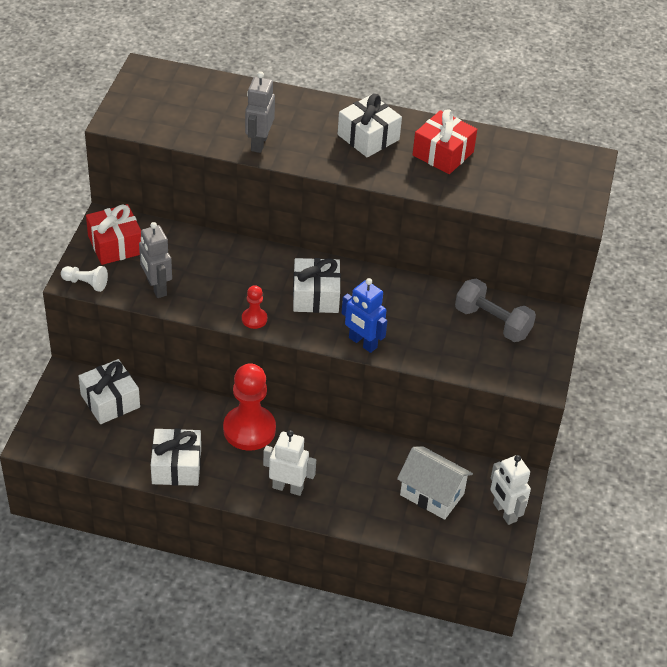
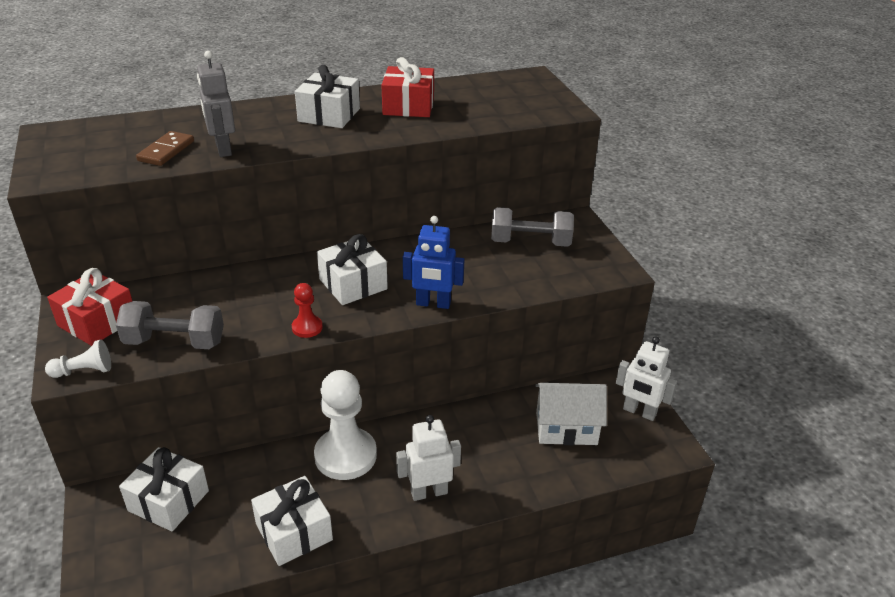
camera: 30 degrees left, 10 degrees down
(156, 287) = (175, 342): grey robot -> grey dumbbell
(216, 127) = (166, 151): none -> brown domino
(249, 429) = (345, 455): red pawn -> white pawn

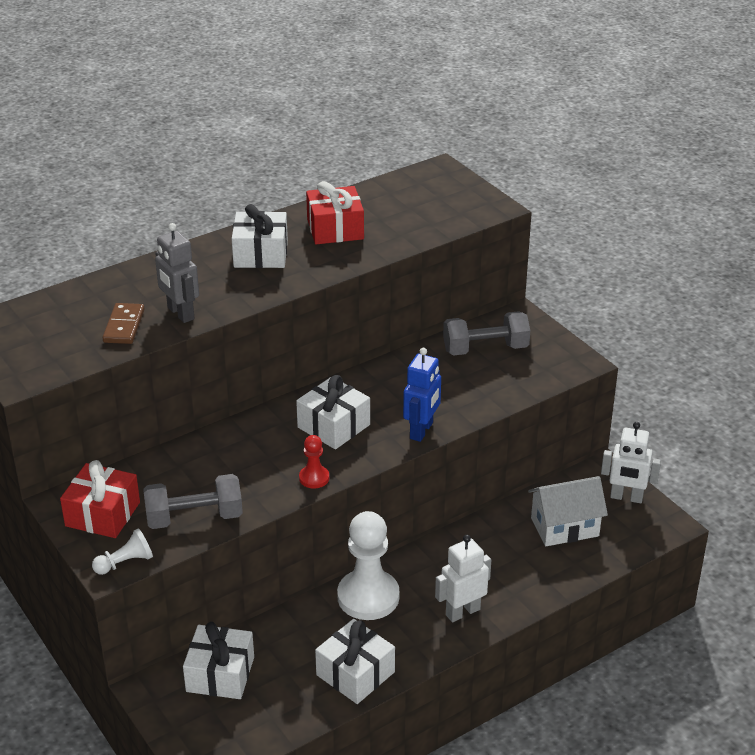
camera: 15 degrees left, 0 degrees up
(433, 304) = (421, 431): blue robot -> blue robot turned 60 degrees counterclockwise

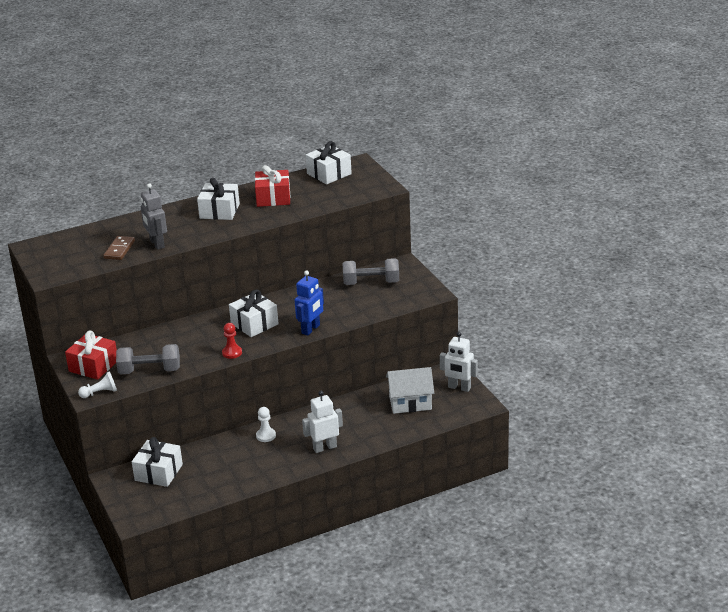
camera: 10 degrees right, 5 degrees down
(355, 673) = (244, 477): white gift -> white gift (329, 174)
(368, 597) = (266, 436): white pawn -> white pawn, size x0.48

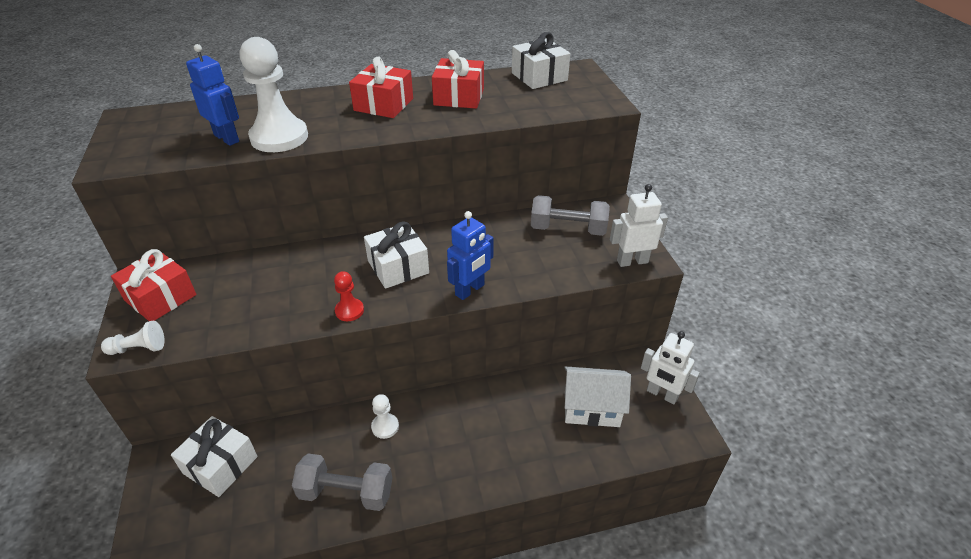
camera: 10 degrees right, 10 degrees up
(119, 250) = (227, 138): brown domino -> blue robot
(150, 371) = (226, 321): grey dumbbell -> grey dumbbell (346, 492)
(157, 244) = (279, 137): grey robot -> white pawn
(219, 211) = (383, 104): white gift -> red gift
(324, 448) = (457, 469): white robot -> white robot (632, 261)

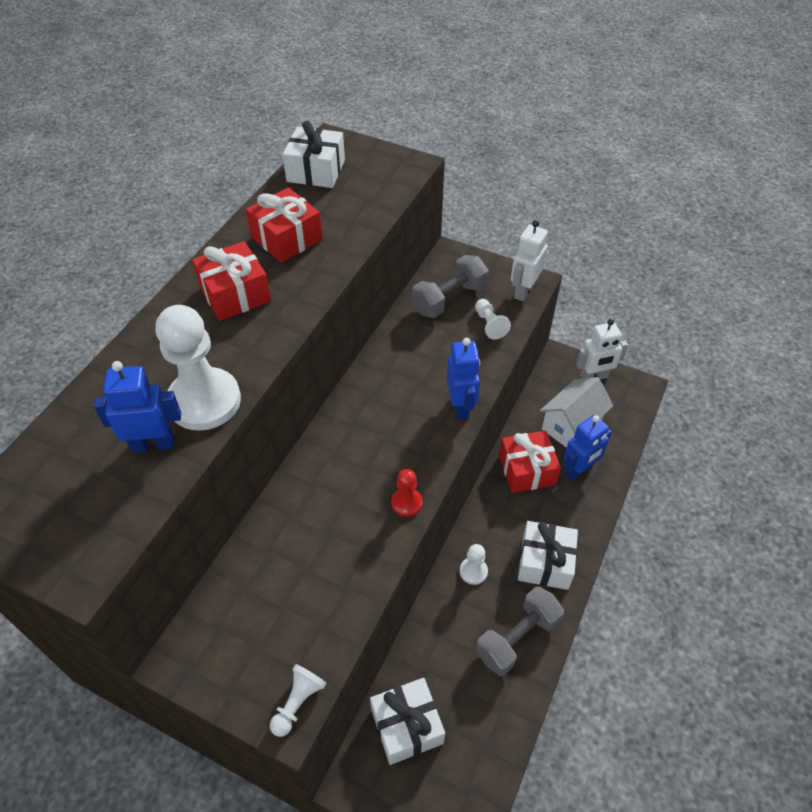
camera: 50 degrees left, 10 degrees up
(160, 297) = (232, 652): red gift -> red gift (527, 470)
(398, 267) = (382, 436): white gift -> white gift (545, 562)
(551, 441) = (579, 470): none -> blue robot
(571, 262) = (489, 325): none -> white pawn

